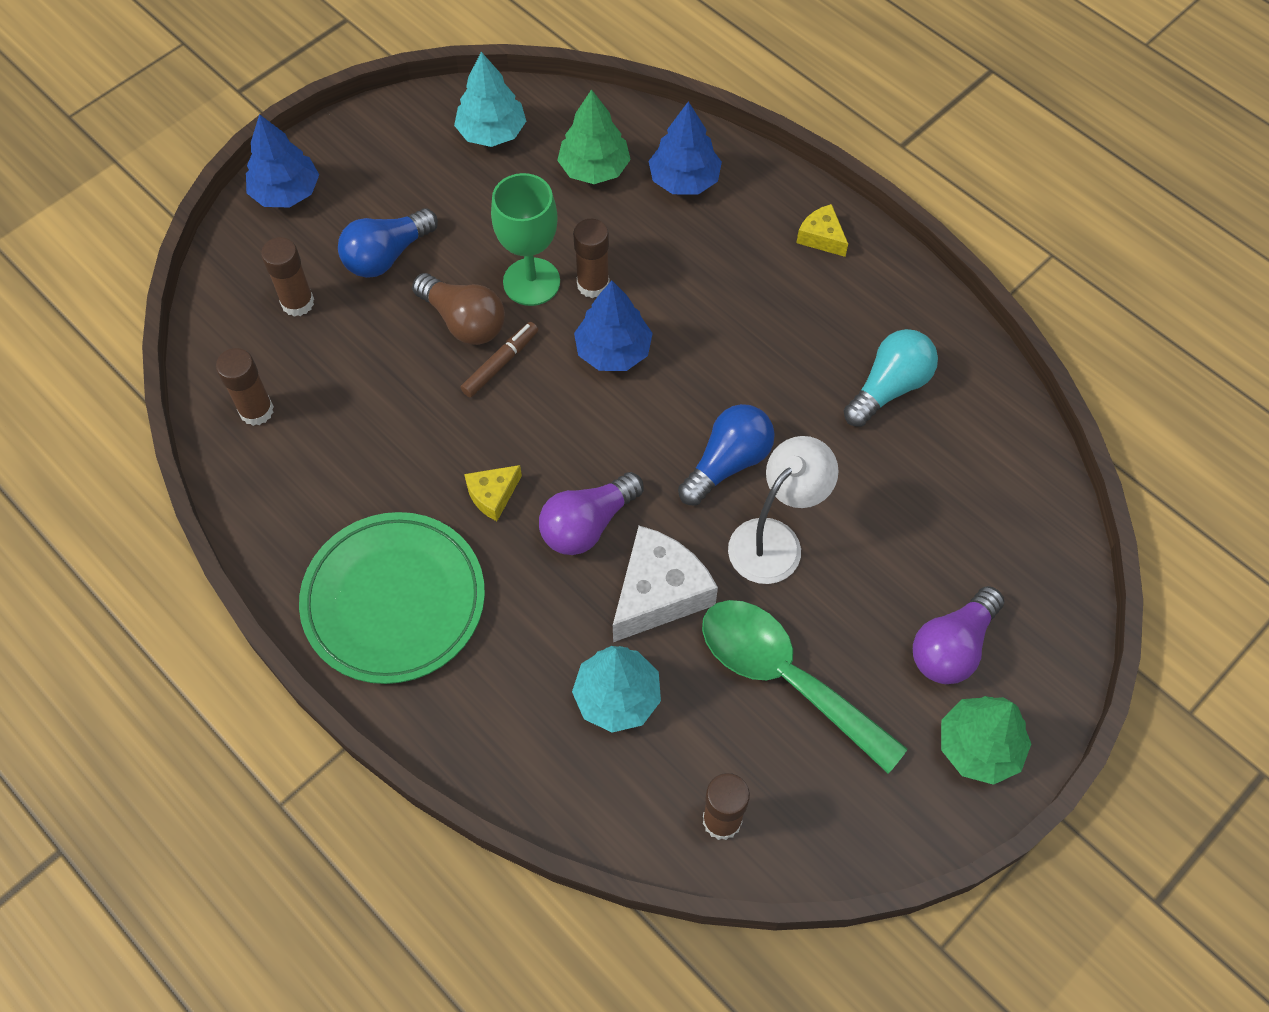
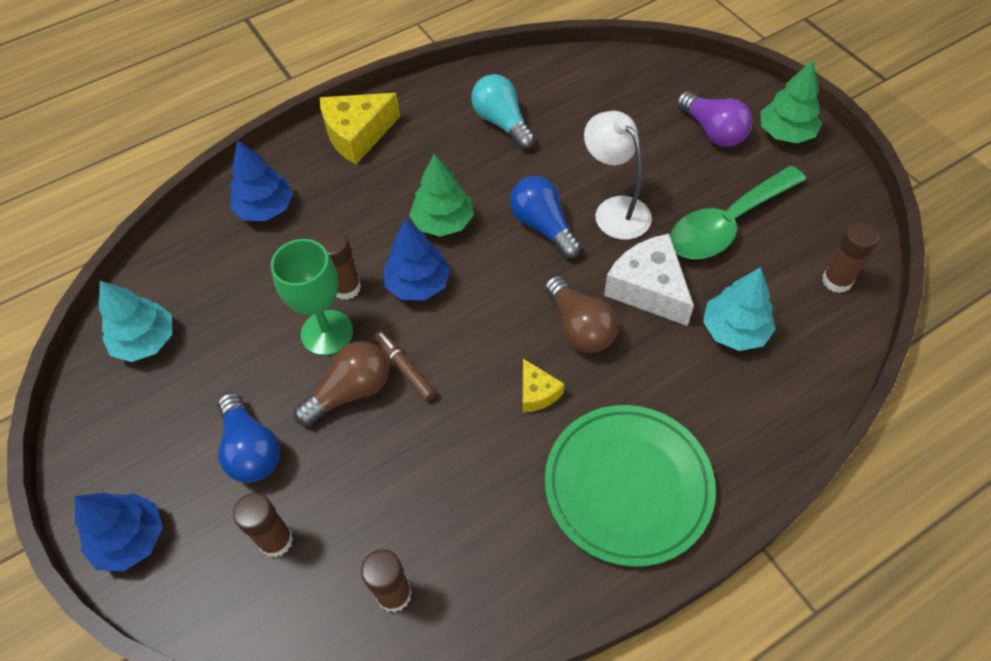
camera: 75 degrees left, 5 degrees down
(587, 524) = (579, 327): purple light bulb -> brown light bulb
(594, 168) = (225, 268): green tree -> green tree (443, 222)
(821, 237) = (357, 135): yellow cheese -> yellow cheese, size x1.88

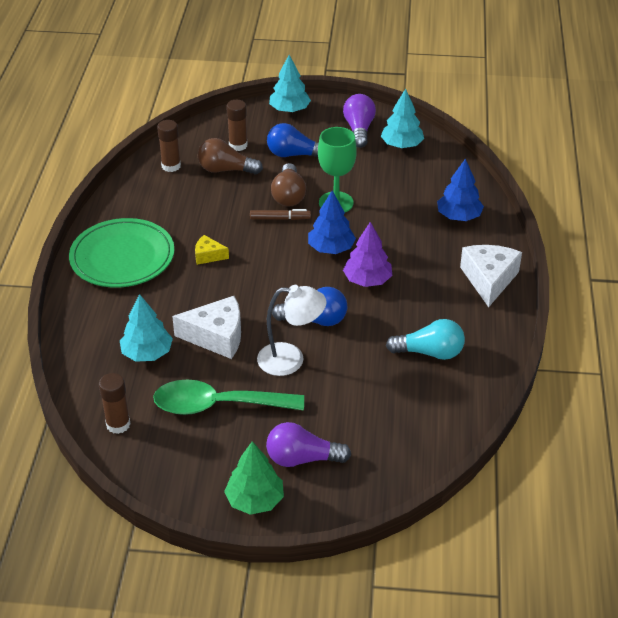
camera: 125 degrees right, 15 degrees down
(130, 539) = (289, 110): blue tree -> turquoise tree
(135, 412) = (359, 129): none -> purple light bulb
(346, 288) = (359, 222): brown glue stick -> none
(357, 135) = (489, 280): yellow cheese -> white cheese
(443, 222) = (367, 280): green tree -> purple tree
(579, 327) = (227, 293): brown light bulb -> brown light bulb (226, 170)
(727, 224) = (218, 405): green spoon -> green spoon turned 90 degrees counterclockwise

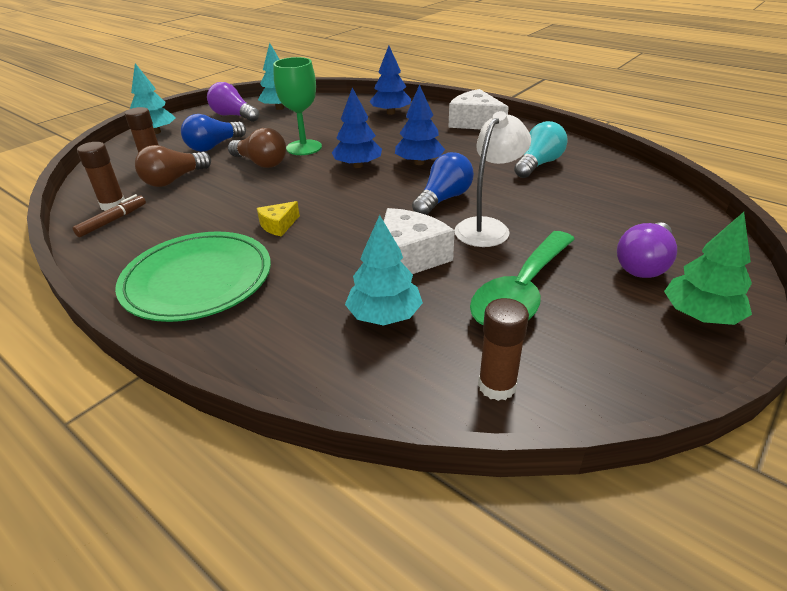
camera: 55 degrees left, 5 degrees down
(280, 218) = (284, 175): brown marker -> brown marker (112, 220)
(367, 280) = (419, 163): purple tree -> blue tree

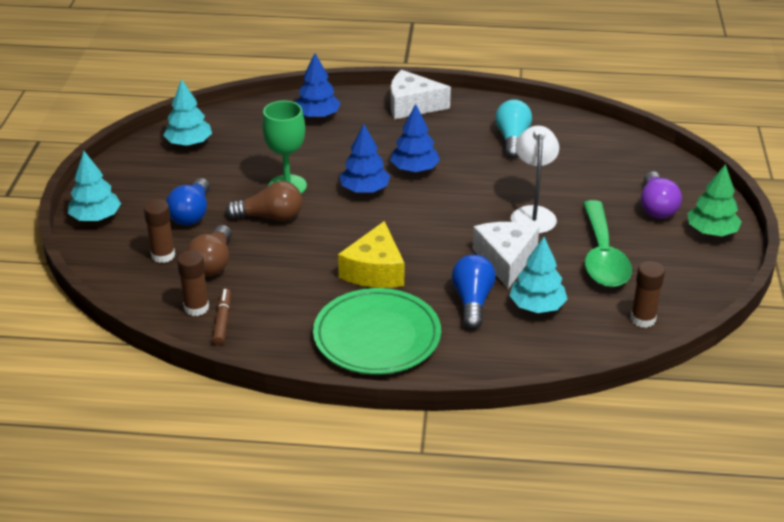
camera: 35 degrees left, 0 degrees up
(233, 116) = (152, 169): purple light bulb -> none
(278, 225) = (375, 270): yellow cheese -> yellow cheese, size x1.88
(443, 199) = (475, 200): blue light bulb -> blue light bulb (472, 301)

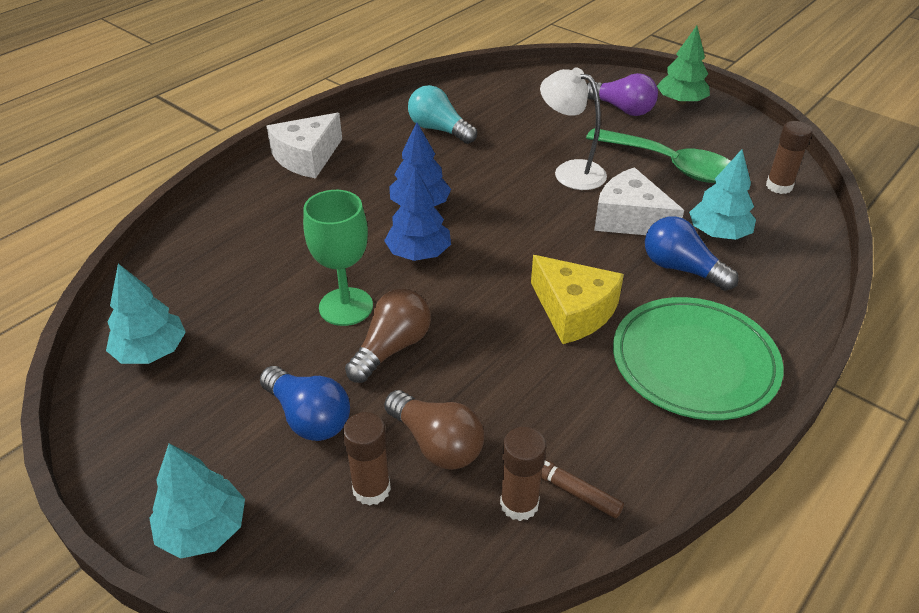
camera: 55 degrees left, 5 degrees up
(317, 116) = (238, 224): blue tree -> none

